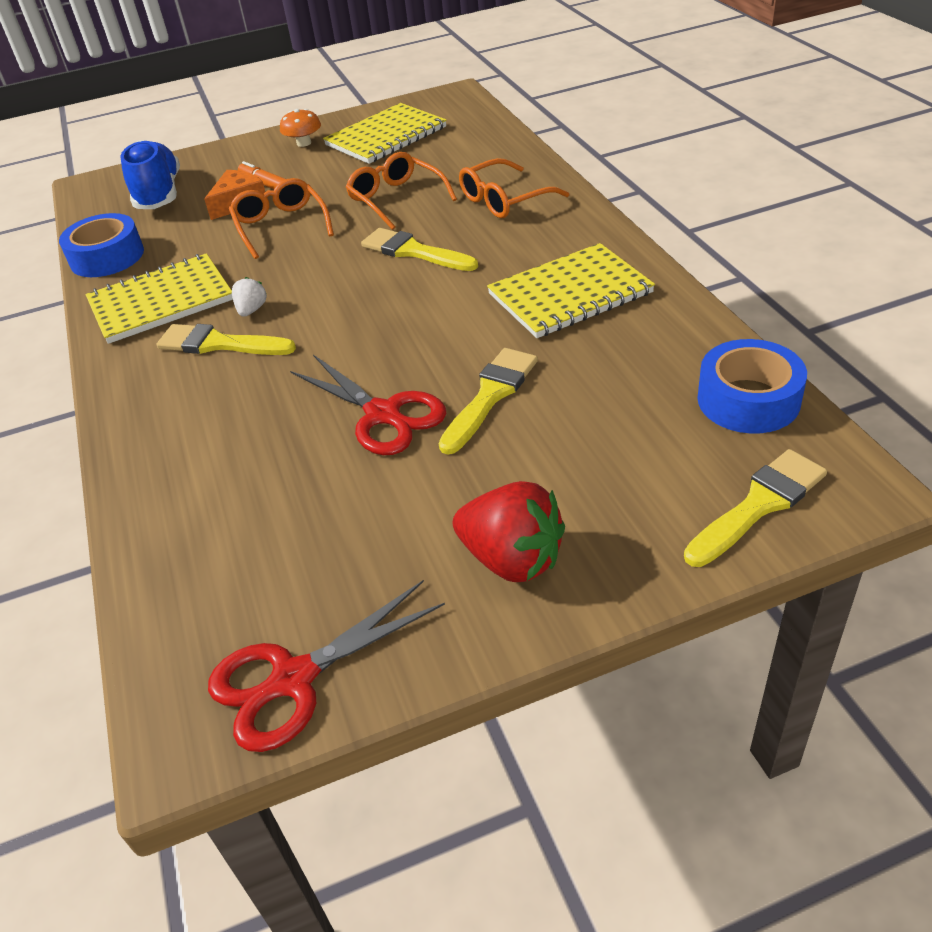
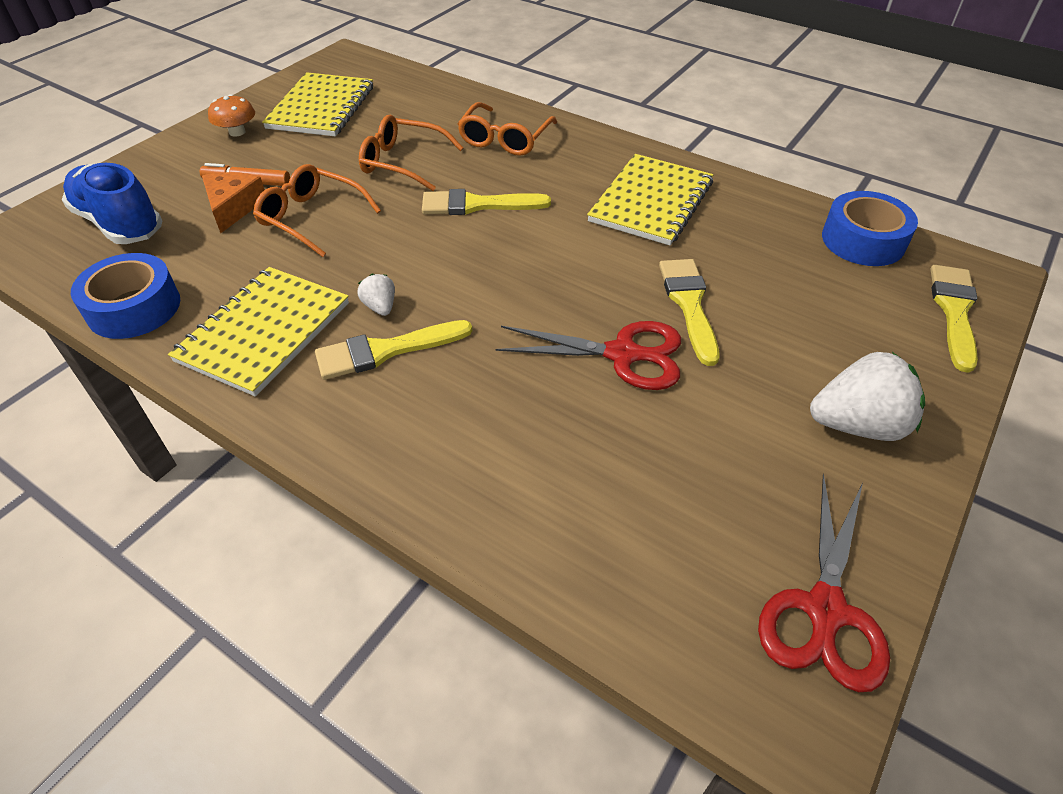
camera: 40 degrees left, 5 degrees up
(512, 559) = (858, 425): red strawberry -> white strawberry

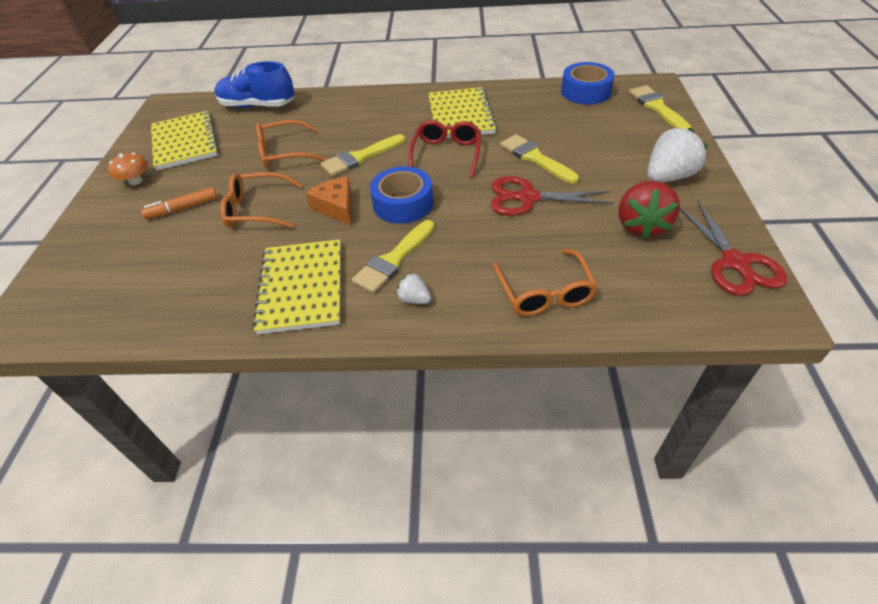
camera: 30 degrees left, 0 degrees up
(120, 223) = (108, 275): blue shoe -> blue shoe (258, 106)
(134, 308) = (186, 319): blue tape -> blue tape (403, 203)
(233, 207) = (190, 227): orange cheese -> orange cheese (336, 207)
(380, 307) = (363, 238): white strawberry -> white strawberry (414, 299)
(505, 139) = (337, 114): orange glasses -> orange glasses (544, 292)
(580, 247) = (446, 154): none -> red glasses
(622, 354) = (528, 198): red scissors -> red scissors turned 150 degrees counterclockwise
(738, 475) = (641, 225): none -> red strawberry

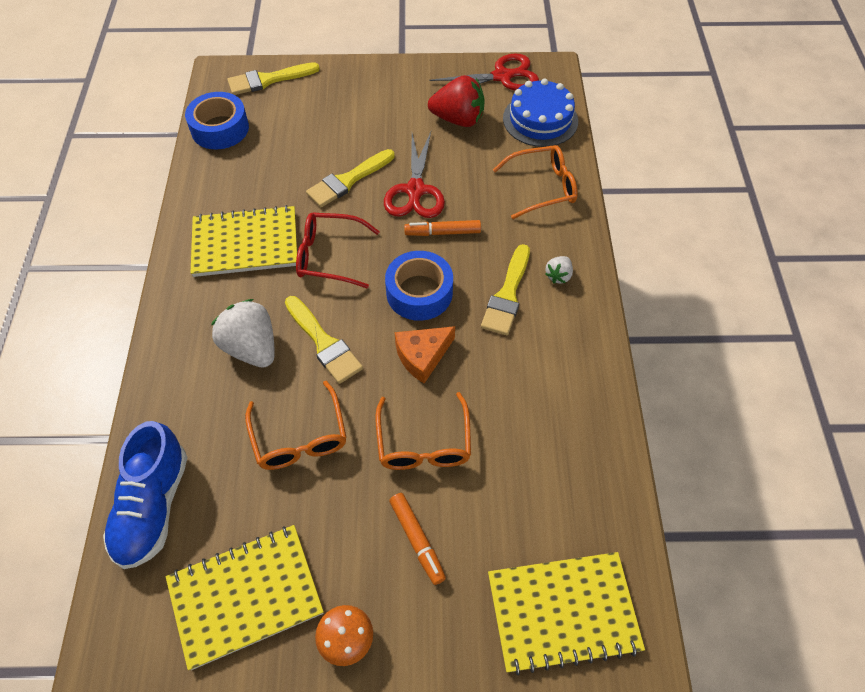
camera: 95 degrees left, 10 degrees up
(302, 287) = (550, 369): yellow notebook -> yellow notebook (562, 612)
(393, 259) = (507, 295): yellow brush -> yellow brush turned 75 degrees clockwise
(473, 216) = (442, 232): none -> orange marker
(663, 295) = (540, 120): none -> blue cake
(668, 177) = (390, 92): white strawberry -> white strawberry (251, 347)

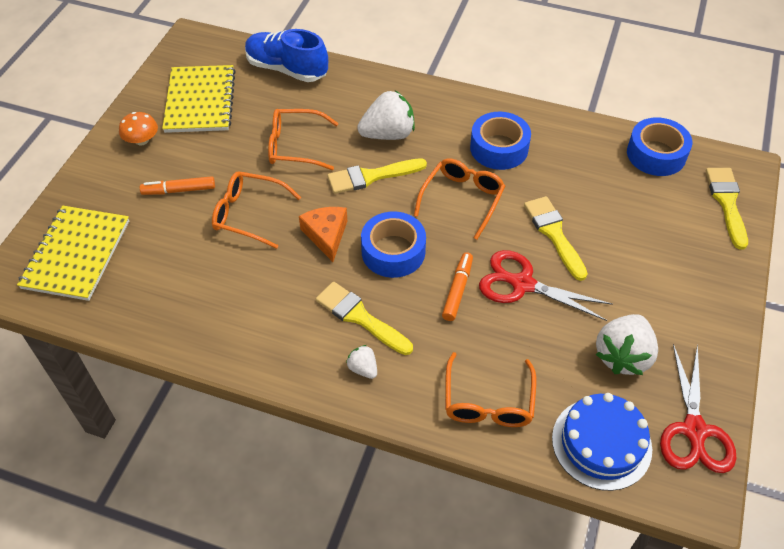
camera: 110 degrees right, 5 degrees down
(245, 244) = (499, 148): yellow notebook -> blue tape
(330, 256) = (462, 200): red glasses -> orange glasses
(458, 119) = (623, 356): red strawberry -> white strawberry

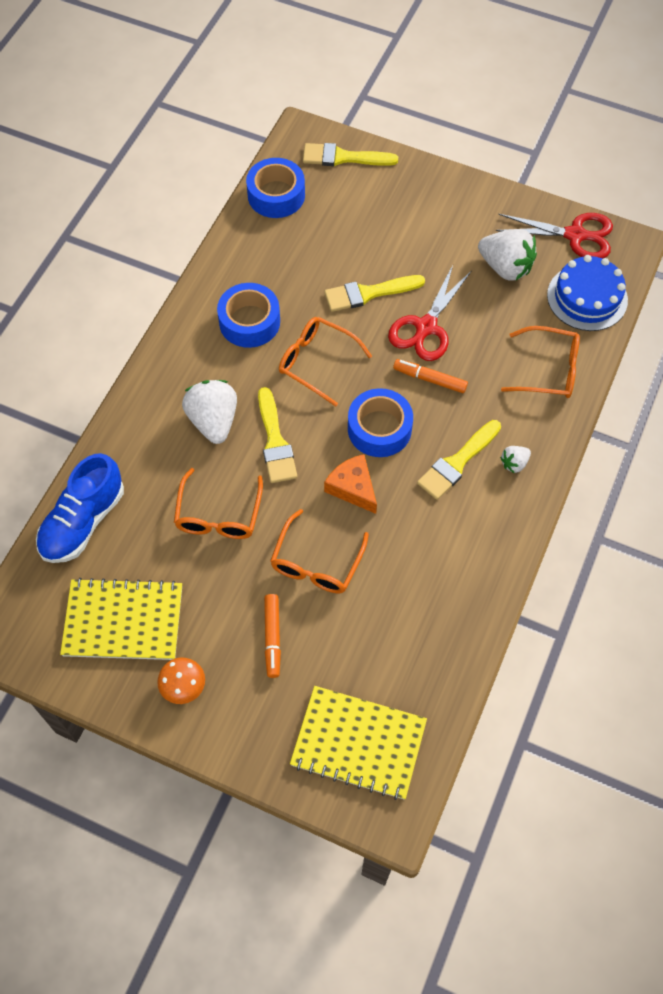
camera: 85 degrees left, 10 degrees up
(326, 235) = (353, 488): orange cheese -> orange cheese turned 60 degrees clockwise

